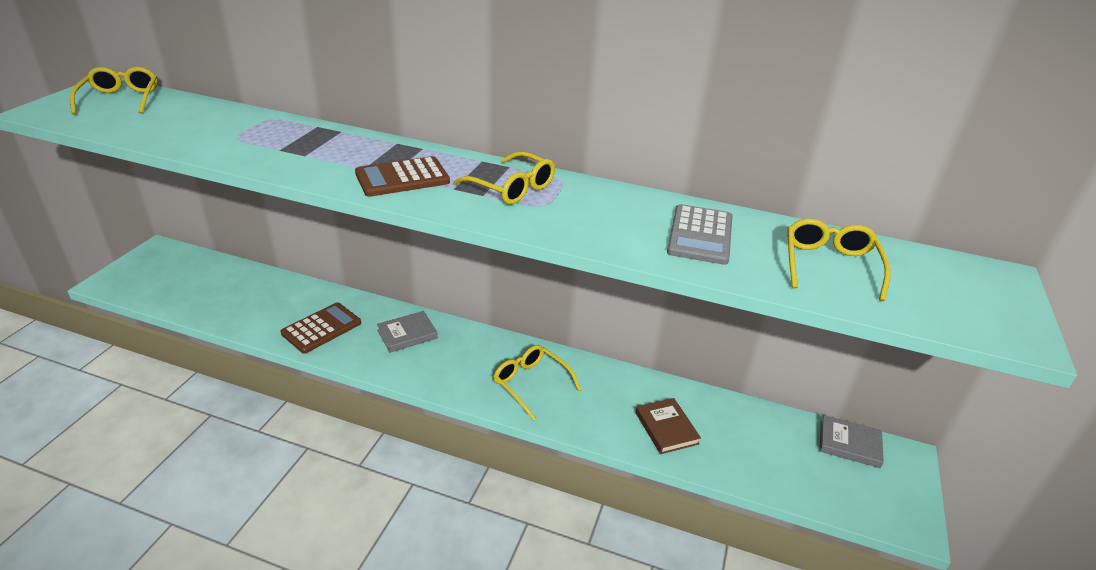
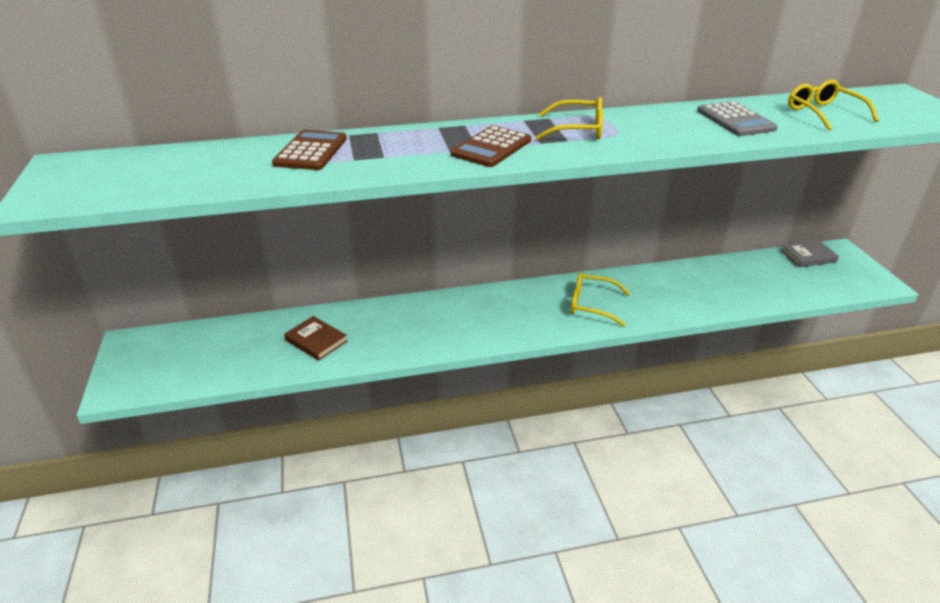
camera: 30 degrees left, 0 degrees up
(121, 99) = (109, 168): yellow glasses -> none
(321, 328) = (384, 337): brown calculator -> brown calculator (311, 151)
(407, 334) = (460, 312): grey book -> none
(666, 428) = (706, 293): brown book -> brown book (316, 341)

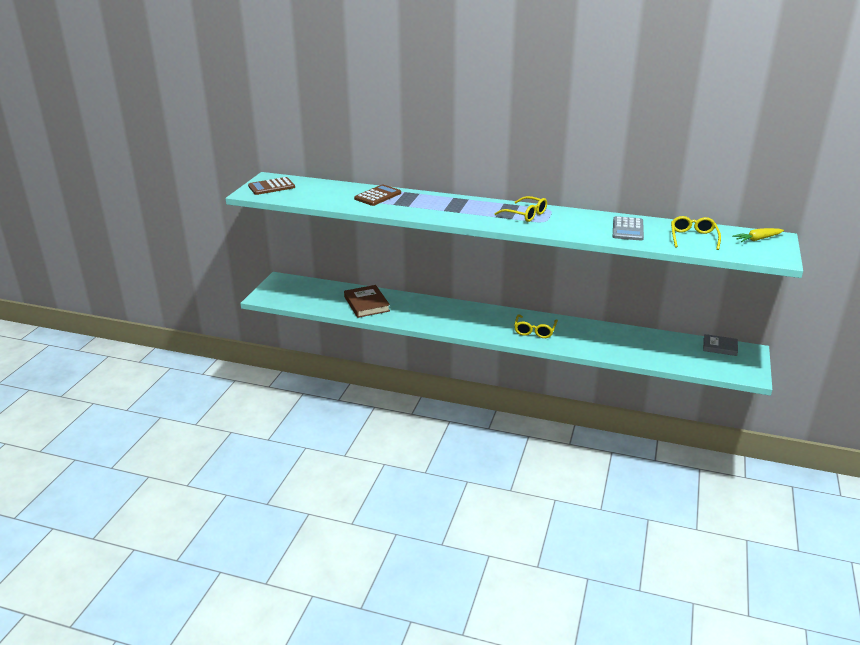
camera: 30 degrees right, 5 degrees down
(316, 341) = (367, 304): brown book -> brown book, size x1.52
(491, 148) = (466, 213): brown calculator -> brown calculator (271, 187)
(592, 305) = (534, 331): yellow glasses -> yellow glasses turned 120 degrees counterclockwise
(887, 99) = (757, 239): none -> yellow carrot

